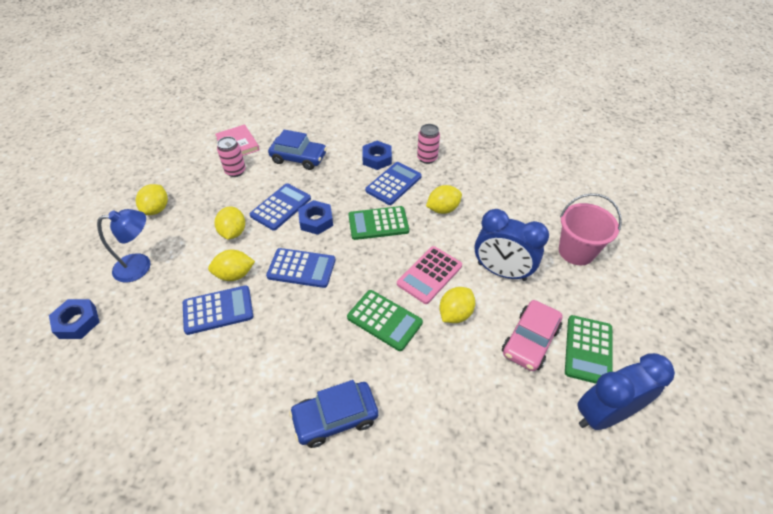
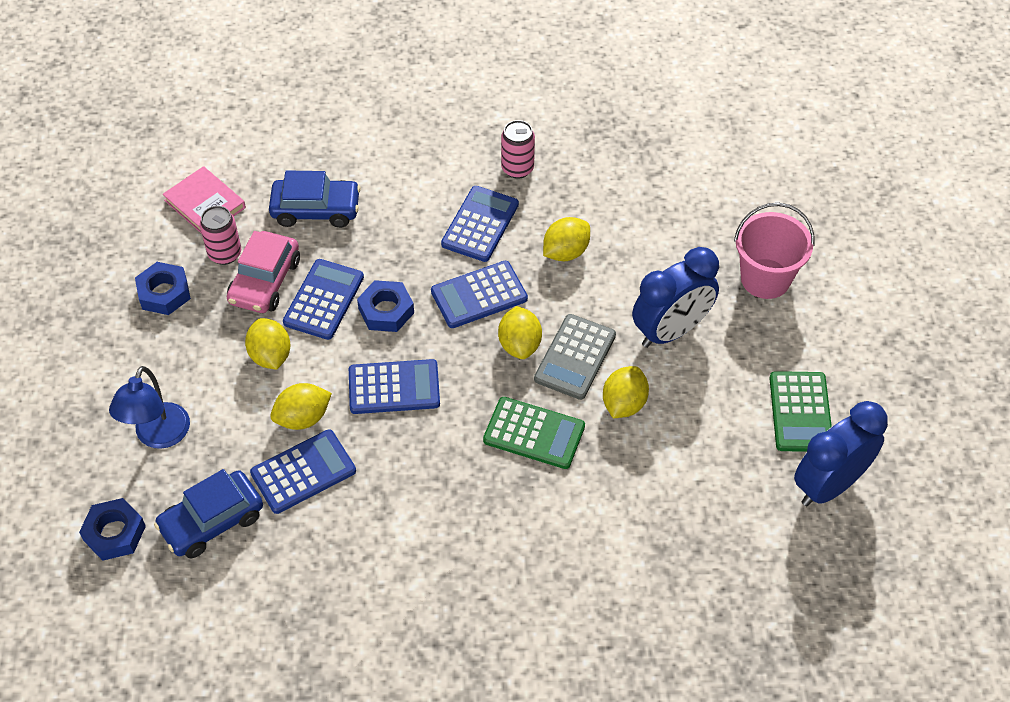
camera: 15 degrees left, 5 degrees up
(140, 266) = (158, 436): blue lamp -> blue lamp turned 135 degrees clockwise
(157, 209) = (133, 344): yellow lemon -> yellow lemon (519, 345)
(335, 418) = (513, 566): blue car -> blue car (212, 521)
(377, 159) = (440, 185): blue nut -> blue nut (164, 293)
(378, 223) = (479, 295): green calculator -> blue calculator
(429, 275) = (575, 357): pink calculator -> grey calculator
(501, 271) = (671, 331): blue clock -> blue clock turned 45 degrees counterclockwise
(530, 341) = (727, 417): pink car -> pink car (265, 281)

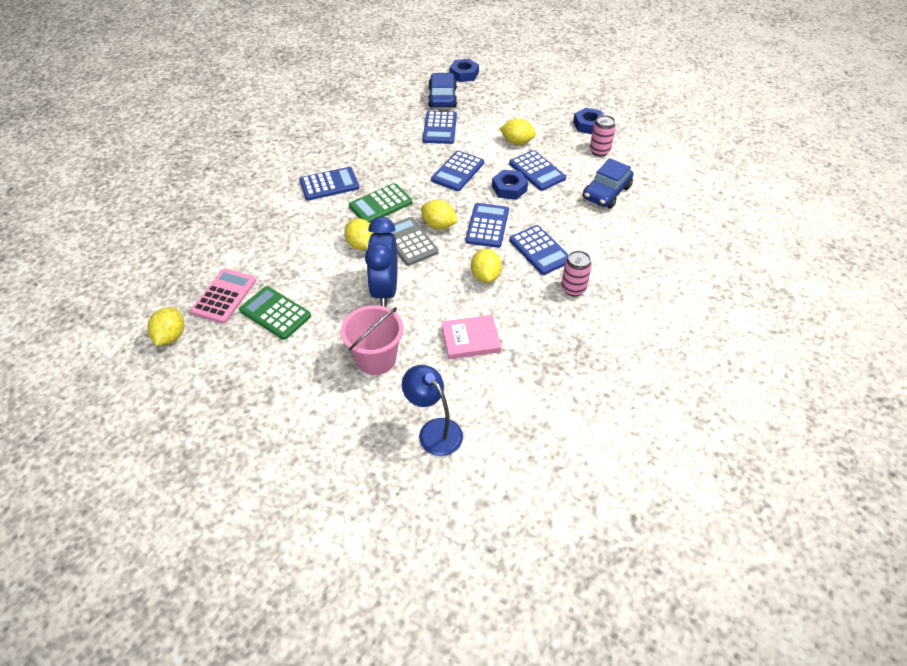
camera: 125 degrees right, 5 degrees down
(158, 436) = (502, 98): blue lamp -> blue lamp (434, 430)
(205, 204) = (643, 157): pink book -> pink book (470, 339)
(265, 281) = (568, 157): pink car -> none
(303, 418) = (469, 138): yellow lemon -> yellow lemon (171, 336)
(545, 525) = (329, 184): none -> blue calculator
(829, 485) = (224, 296): blue clock -> pink calculator

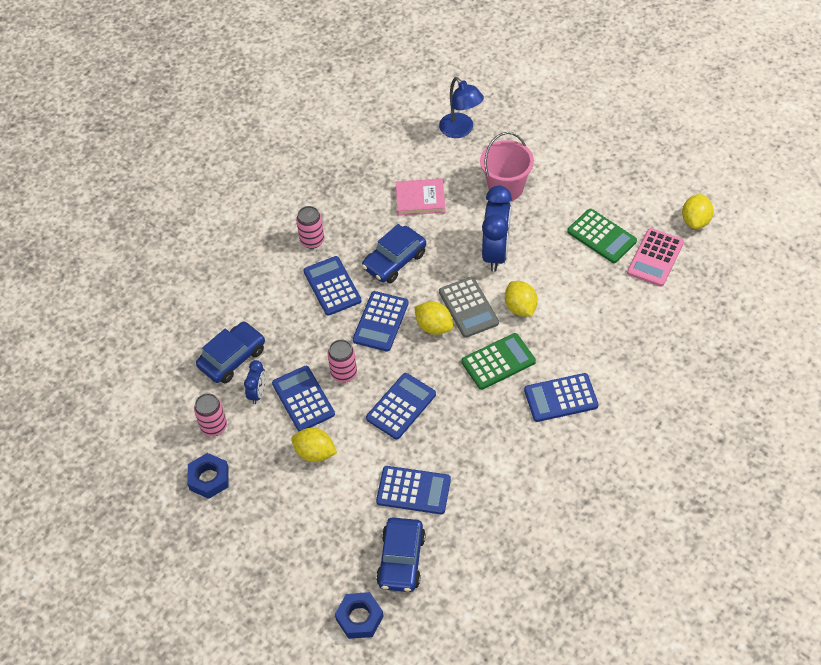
camera: 170 degrees left, 5 degrees up
(440, 128) = (413, 490): blue calculator -> blue calculator turned 90 degrees clockwise
(485, 276) = (394, 261): yellow lemon -> blue car
(509, 188) = (344, 373): blue nut -> pink can
(575, 172) = (258, 393): none -> blue clock

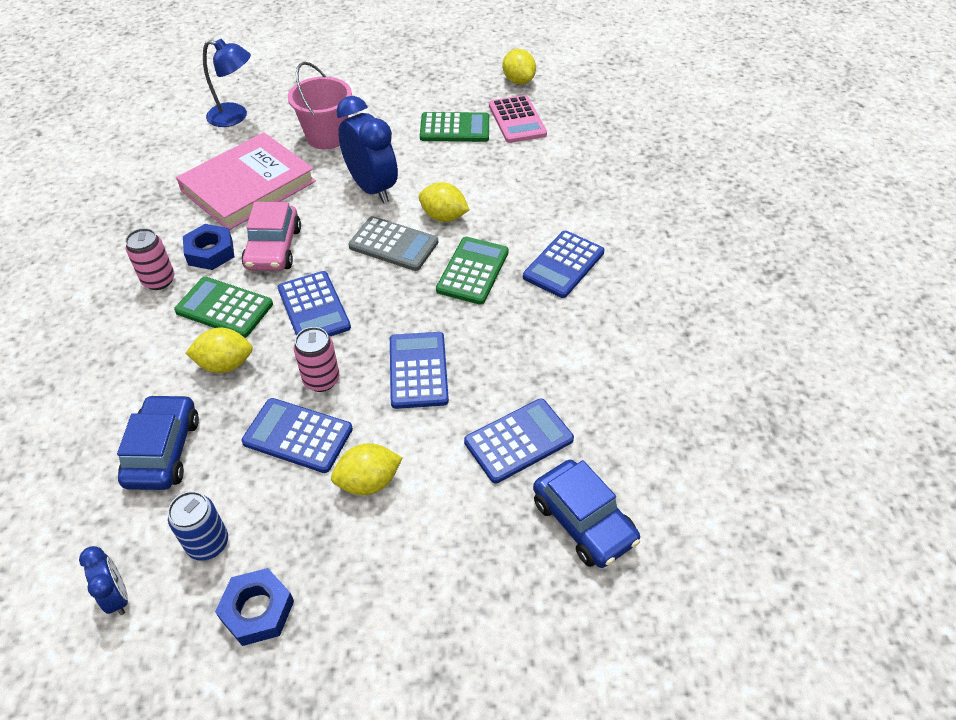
camera: 45 degrees left, 5 degrees down
(214, 427) = (208, 544): pink can -> blue can
(258, 393) = (233, 467): blue clock -> blue clock (117, 596)
(332, 286) = (224, 308): blue calculator -> green calculator
(359, 618) = (609, 624): blue nut -> blue nut (210, 252)
(394, 261) = (273, 248): blue car -> pink car
(420, 199) = (248, 186): pink book -> pink book, size x1.79
(434, 327) = (376, 280): yellow lemon -> yellow lemon (225, 364)

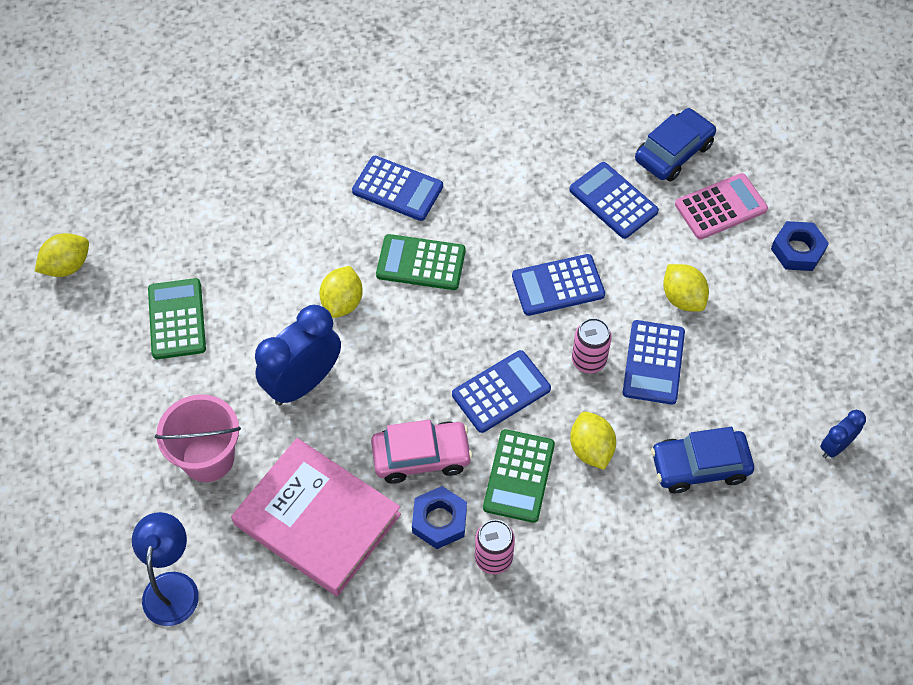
camera: 100 degrees left, 10 degrees up
(208, 544) = (772, 398): blue can -> none
(257, 610) = (812, 345): blue nut -> blue nut (797, 250)
(393, 244) = (394, 341): grey calculator -> none
(517, 120) = (154, 257): pink calculator -> pink calculator (720, 207)

